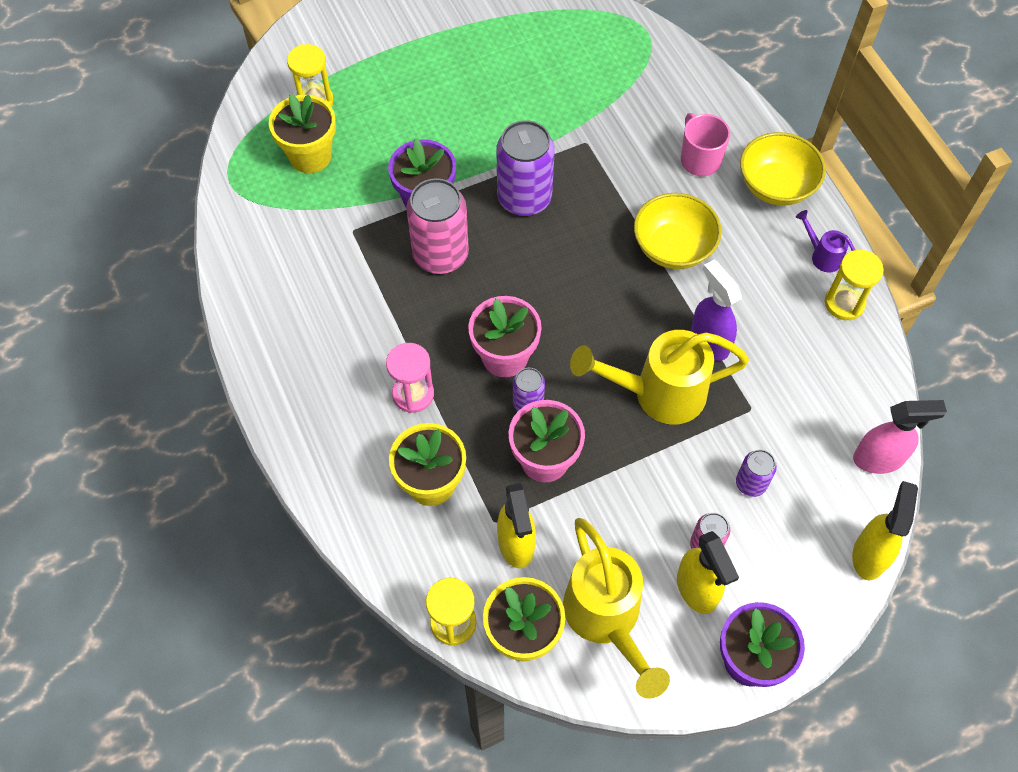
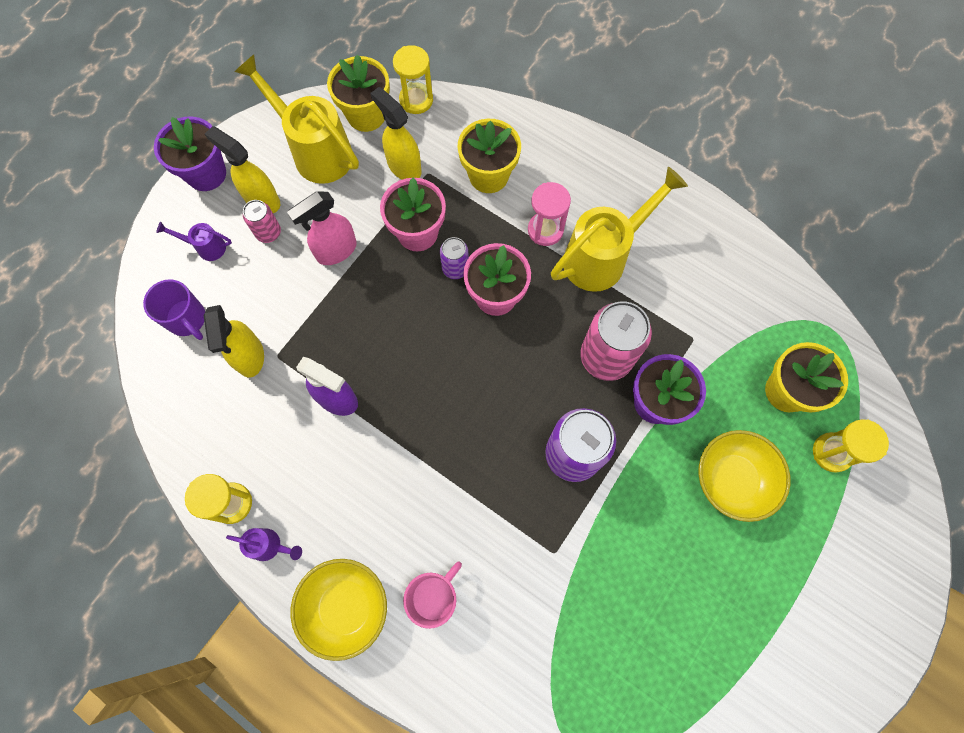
camera: 150 degrees right, 10 degrees up
(657, 393) = (359, 329): yellow watering can -> yellow watering can (603, 256)
(673, 247) = (411, 477): yellow bowl -> yellow bowl (732, 479)
(699, 160) = (434, 596): pink mug -> pink mug turned 90 degrees counterclockwise
(751, 483) = (253, 295): purple can -> none
(783, 564) = (206, 247): none -> purple watering can
(831, 493) = (187, 319): none -> purple mug
(869, 555) = (142, 286): yellow spray bottle -> yellow spray bottle (249, 357)
(879, 459) = (157, 367): pink spray bottle -> pink spray bottle (336, 251)

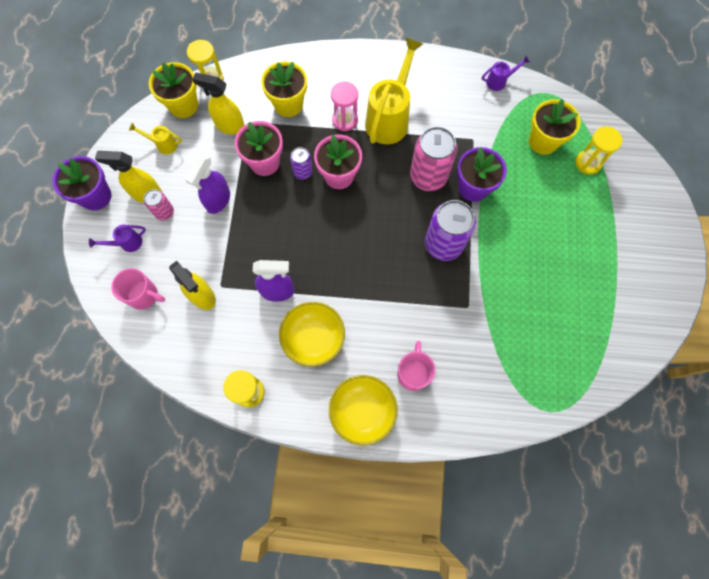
camera: 30 degrees left, 0 degrees up
(187, 319) = (144, 295): purple mug -> pink mug
(270, 546) = (291, 403): purple watering can -> purple watering can (499, 81)
(315, 150) = (163, 144): yellow watering can -> yellow watering can, size x0.46
(336, 251) = (218, 200): pink spray bottle -> purple spray bottle
(732, 479) = (543, 208): yellow bowl -> yellow bowl (313, 338)

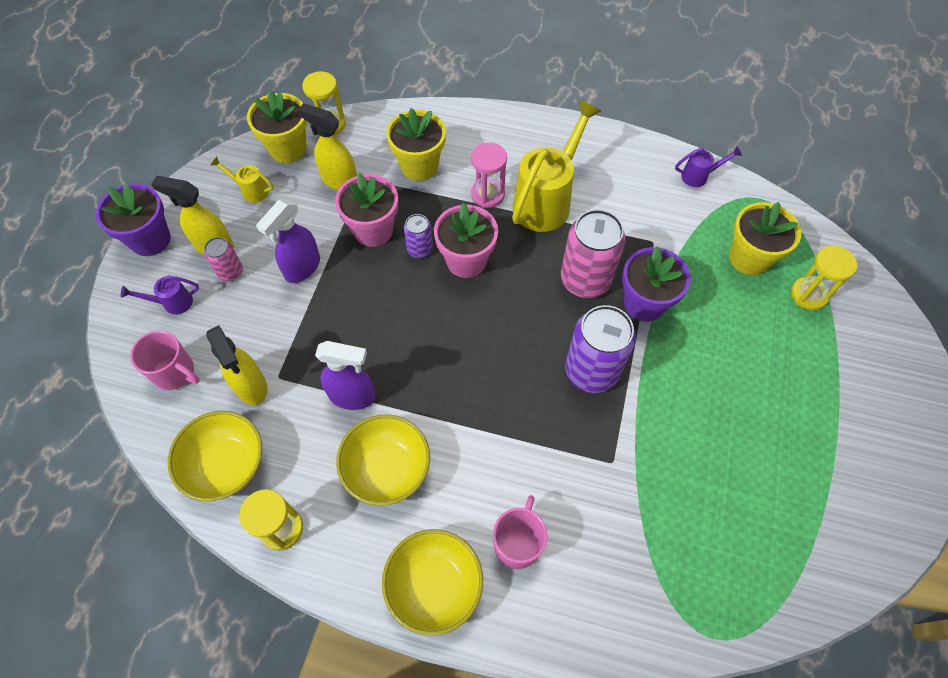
camera: 10 degrees right, 10 degrees down
(199, 355) = (226, 465): none -> yellow bowl

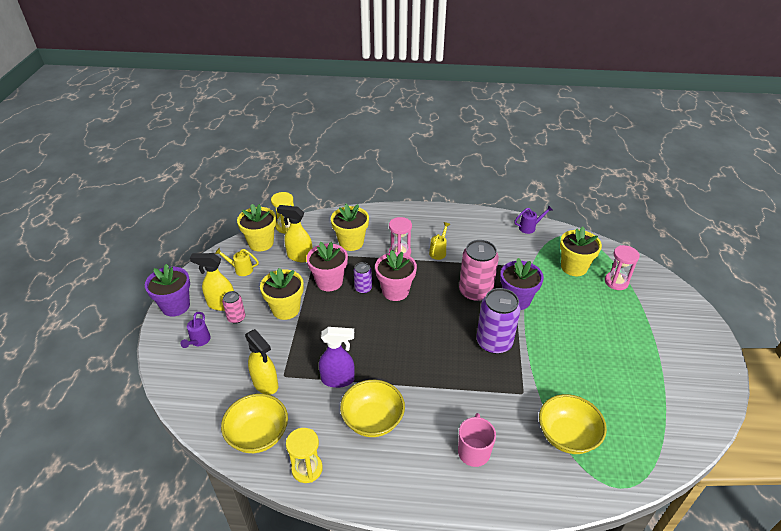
camera: 10 degrees left, 20 degrees down
(172, 303) = (198, 341): purple watering can -> purple watering can turned 60 degrees counterclockwise
(175, 373) = (209, 383): pink mug -> none
(302, 268) = (286, 309): purple spray bottle -> yellow flower pot
(434, 586) = (424, 487): yellow bowl -> yellow bowl (567, 436)
(547, 200) = (439, 251): yellow watering can -> yellow watering can, size x0.46
(808, 295) = (616, 282): yellow hourglass -> pink hourglass

